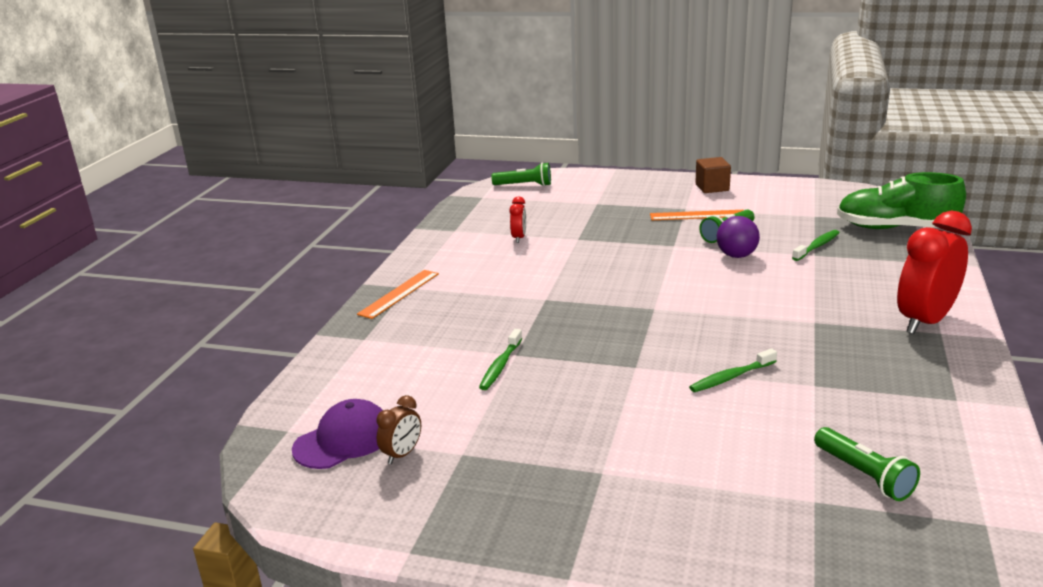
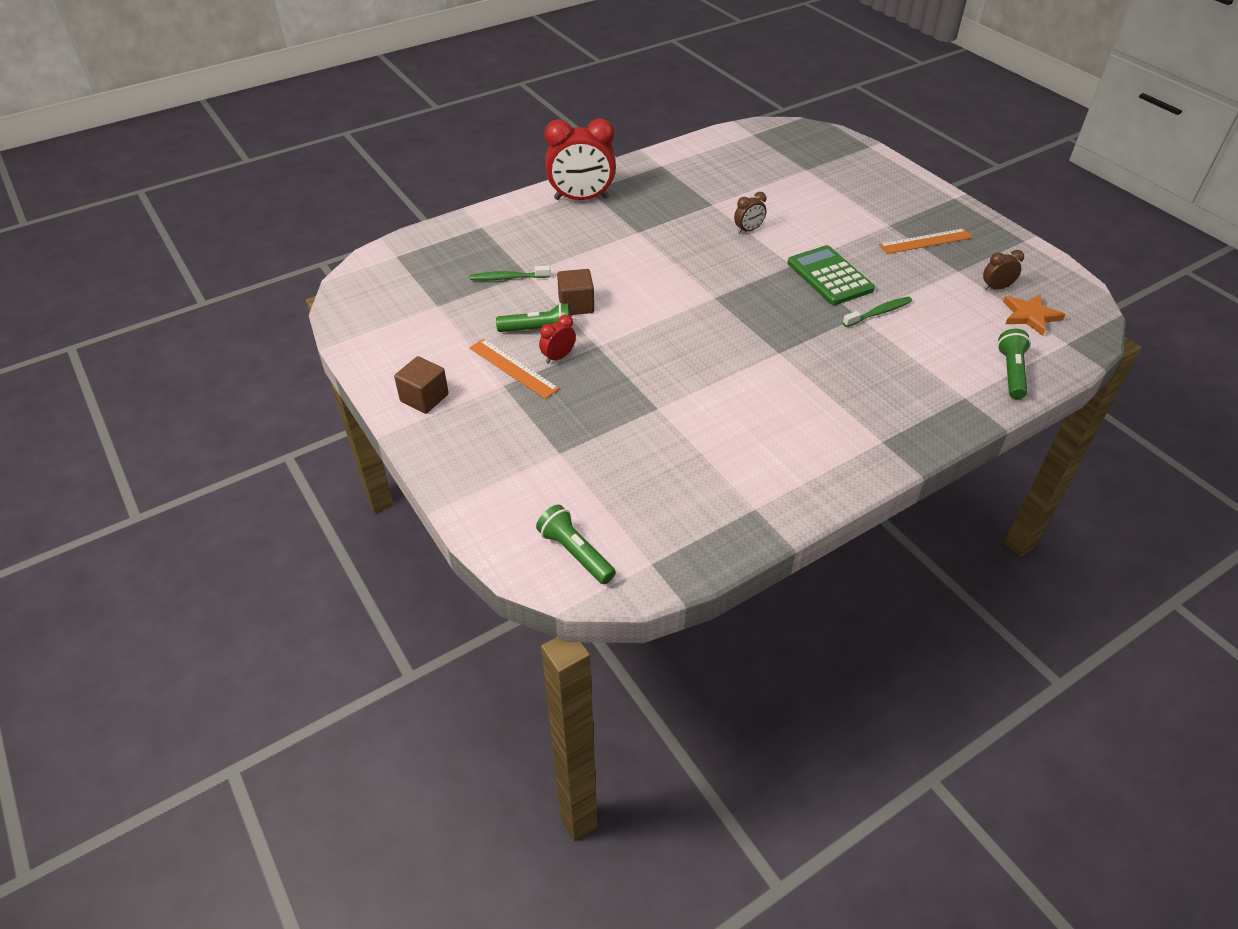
camera: 140 degrees left, 20 degrees up
(343, 440) = (1030, 316): purple cap -> orange star
(399, 293) = (896, 436): orange ruler -> orange ruler (925, 241)
(519, 238) = (707, 446): red clock -> red clock (558, 357)
(586, 374) = (830, 276): none -> green calculator
(731, 377) = (748, 230): green toothbrush -> brown clock
(736, 255) = (576, 305): purple ball -> brown cube
(864, 475) = (767, 165): green flashlight -> green flashlight (1011, 372)
(896, 228) = (423, 258): green shoe -> none

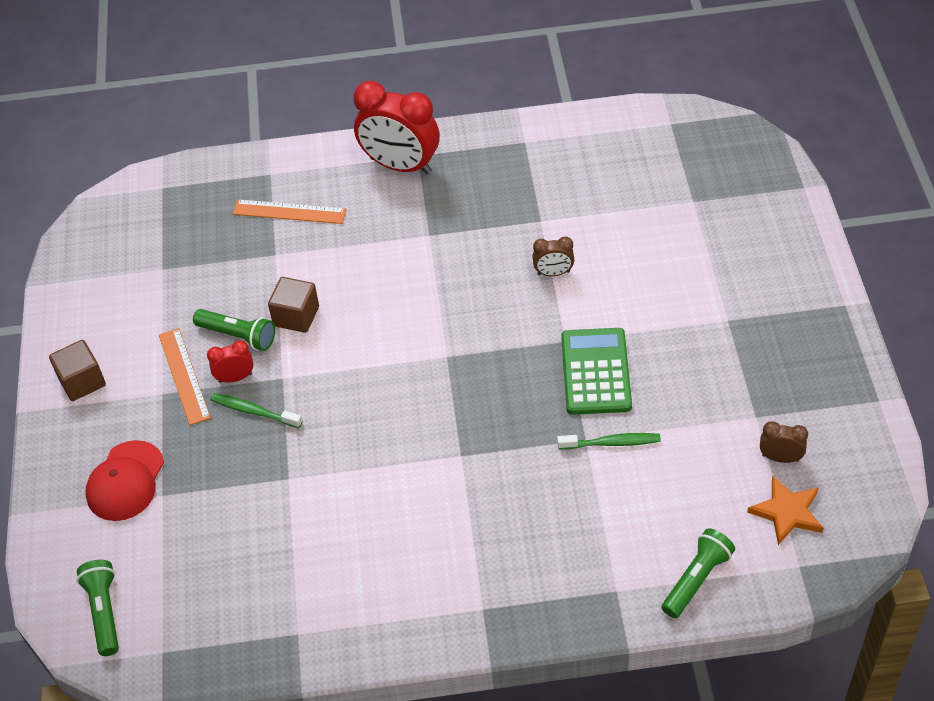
camera: 30 degrees right, 5 degrees up
(508, 278) = (252, 255): green toothbrush -> green toothbrush (253, 411)
(519, 453) = (125, 481): none -> red cap
(925, 241) = (751, 360): orange ruler -> orange ruler (289, 212)

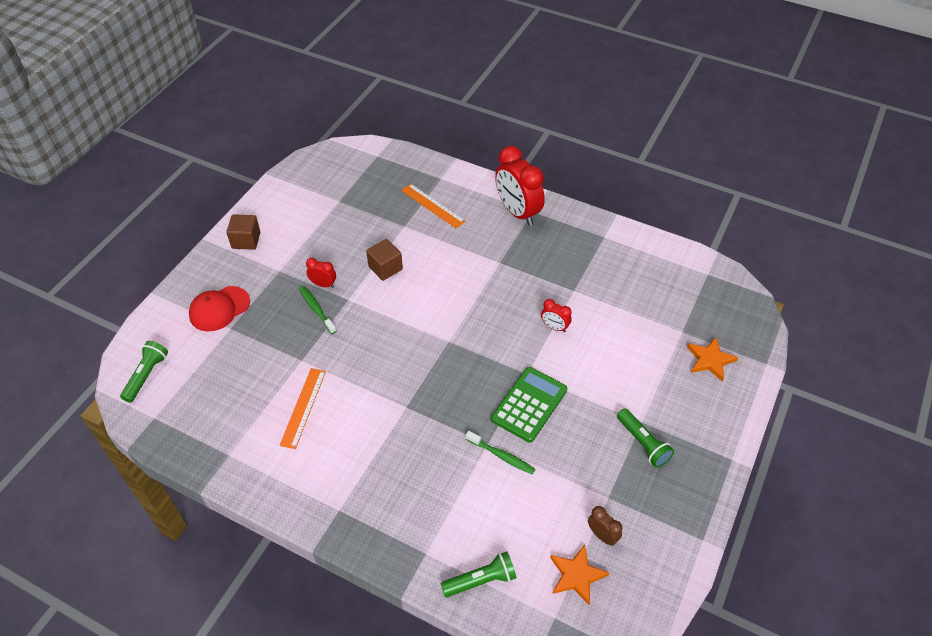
camera: 30 degrees right, 0 degrees up
(184, 376) = (298, 267): orange ruler -> orange ruler (303, 407)
(238, 336) = (345, 261): green flashlight -> green flashlight (643, 443)
(553, 273) = (554, 327): brown clock -> red clock
(745, 215) = (710, 360): none -> orange star

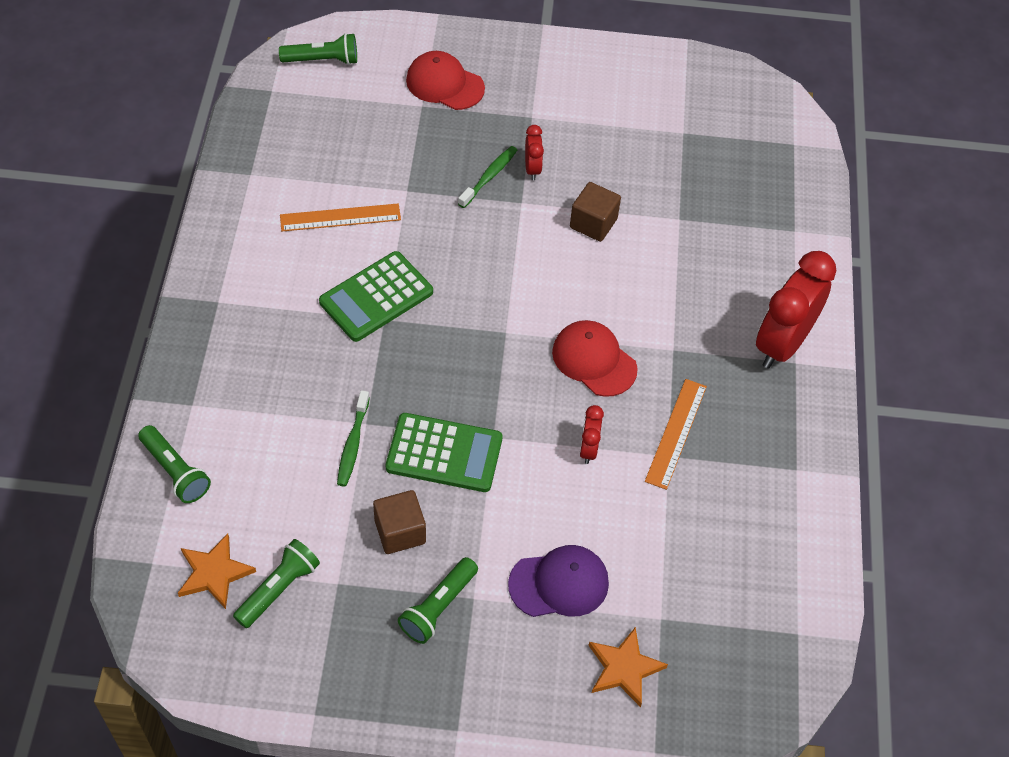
camera: 65 degrees right, 5 degrees up
(246, 240) = (563, 66): brown cube -> brown cube (400, 532)
(385, 406) = (376, 297): none -> green calculator
(432, 205) = (735, 238): orange ruler -> orange ruler (676, 433)
(491, 303) = (594, 360): none -> red cap
(602, 535) = (279, 589): brown clock -> green flashlight
(644, 373) = (559, 583): none -> purple cap

